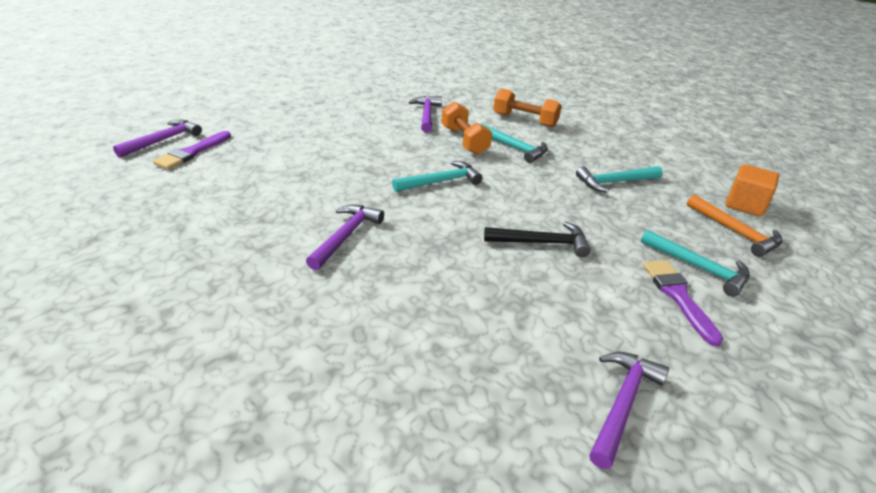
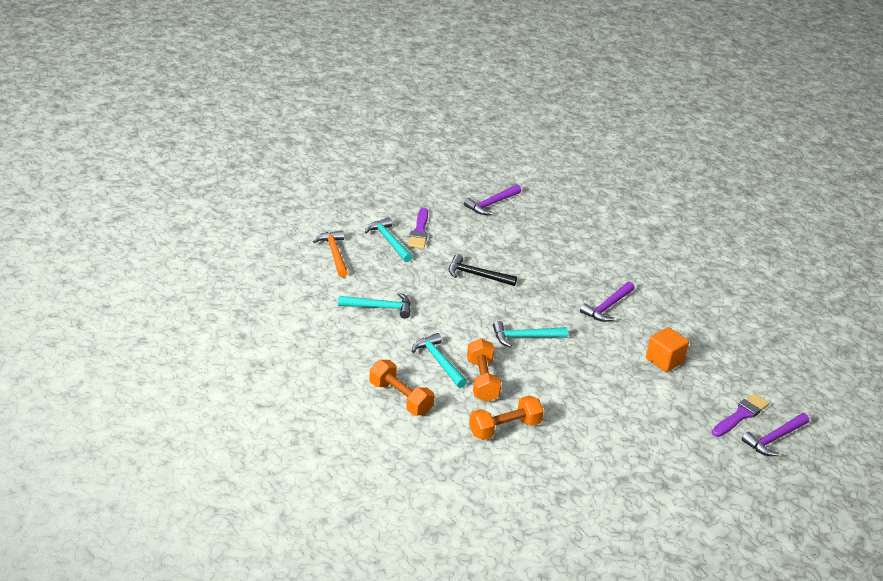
camera: 165 degrees left, 0 degrees up
(427, 115) = (504, 428): purple hammer -> orange dumbbell
(745, 205) = (297, 269): orange cube -> orange cube (664, 360)

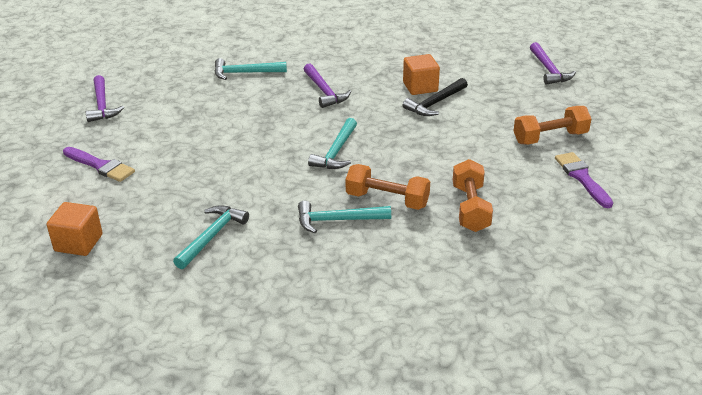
camera: 60 degrees left, 0 degrees up
(334, 254) = (78, 243): orange hammer -> orange cube
(389, 241) = (96, 193): turquoise hammer -> turquoise hammer (245, 73)
(400, 398) = (383, 268): orange dumbbell -> orange dumbbell (550, 138)
(477, 275) = (212, 150): black hammer -> black hammer (435, 103)
(741, 415) = (512, 75): purple brush -> purple brush (582, 178)

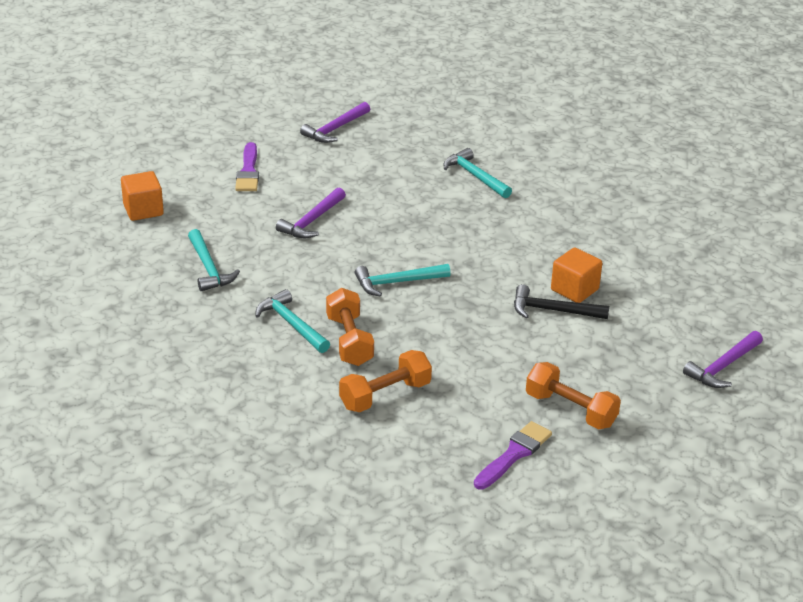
camera: 55 degrees right, 0 degrees up
(212, 236) = (208, 268): turquoise hammer -> turquoise hammer turned 75 degrees clockwise
(324, 91) = (495, 234): purple hammer -> purple hammer (311, 221)

